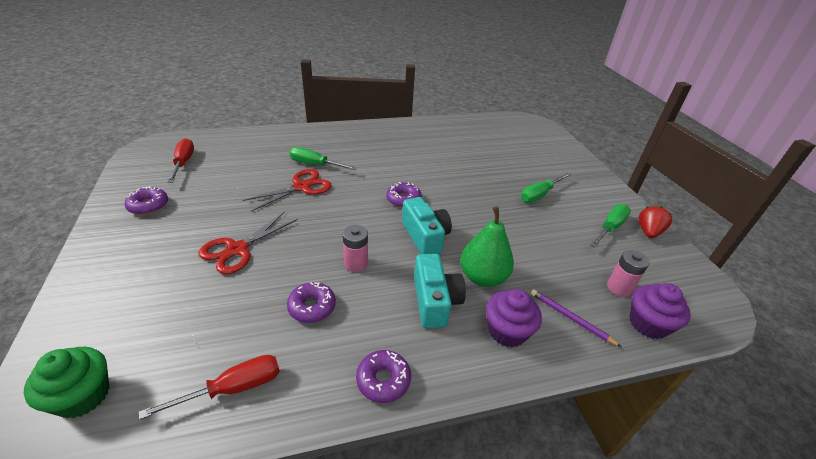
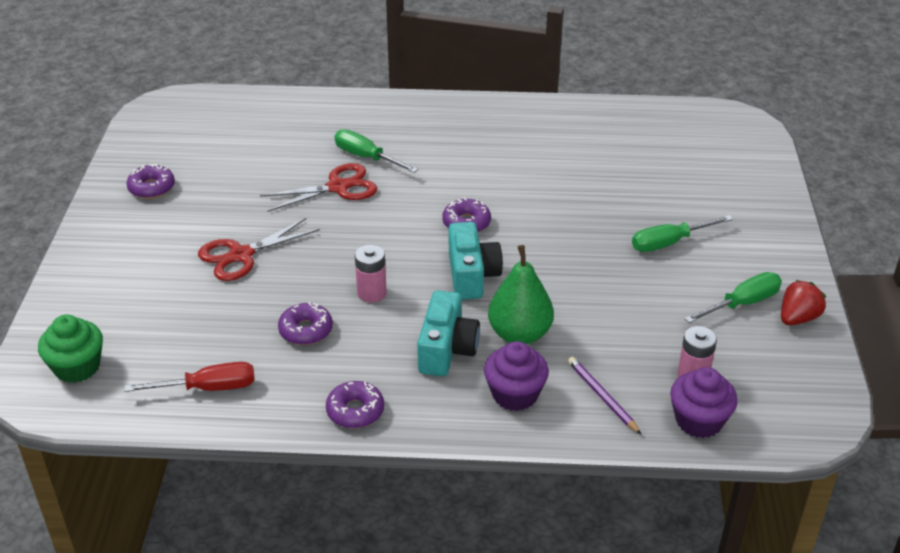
camera: 20 degrees right, 0 degrees up
(183, 162) = (199, 134): red screwdriver -> none

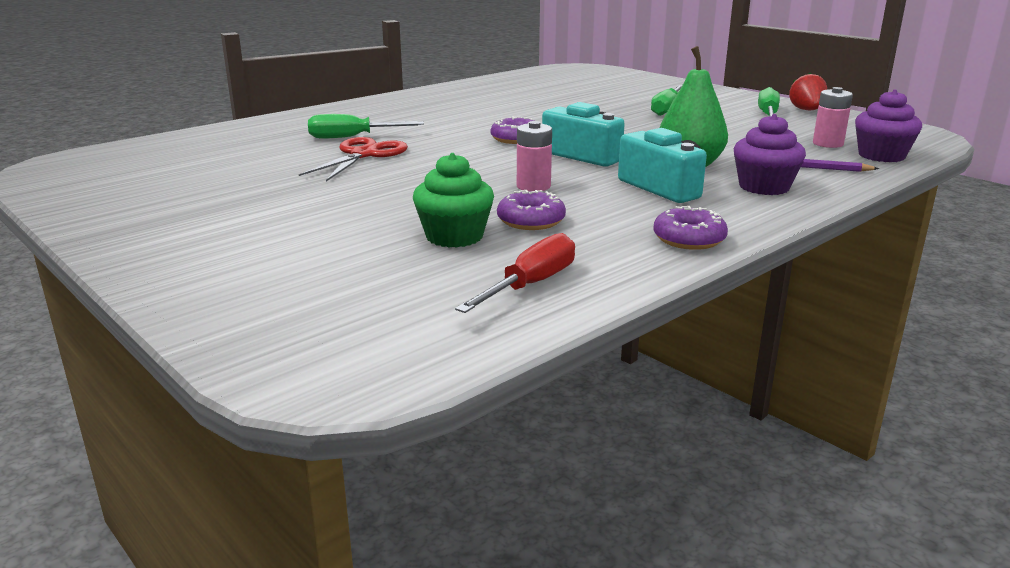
camera: 45 degrees left, 15 degrees down
(77, 367) = (341, 338): green cupcake -> green cupcake (454, 236)
(151, 188) = (150, 208): purple donut -> none
(241, 255) = (359, 209): red scissors -> none

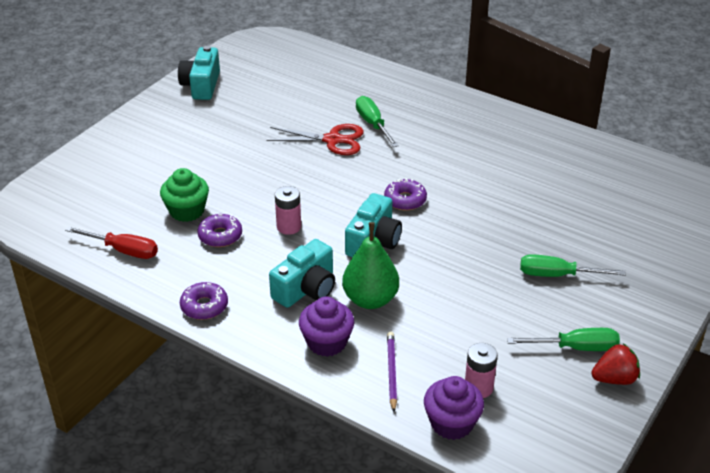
camera: 75 degrees right, 15 degrees up
(113, 208) = (201, 85): none -> turquoise camera

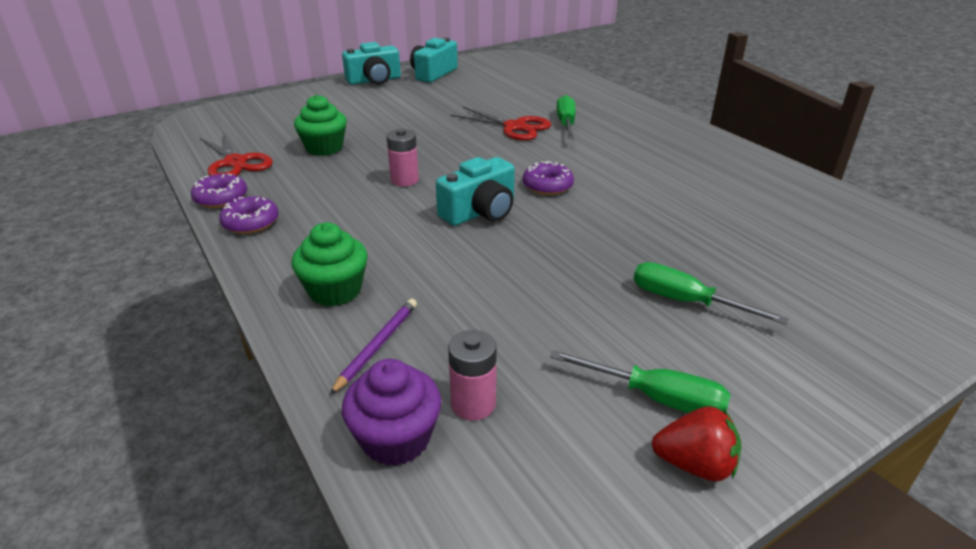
camera: 25 degrees right, 5 degrees down
(123, 250) = (235, 163): red screwdriver -> red scissors
(220, 236) = (332, 172): purple donut -> purple donut (221, 198)
(306, 289) = (367, 235): turquoise camera -> turquoise camera (374, 80)
(327, 342) = (335, 290): purple cupcake -> green cupcake
(370, 299) = (426, 263): green pear -> none

